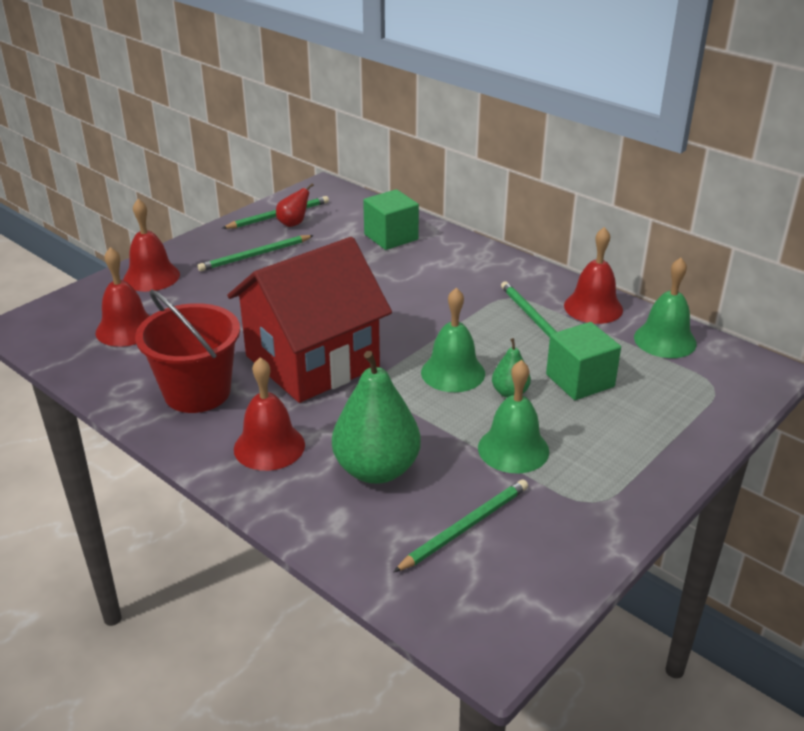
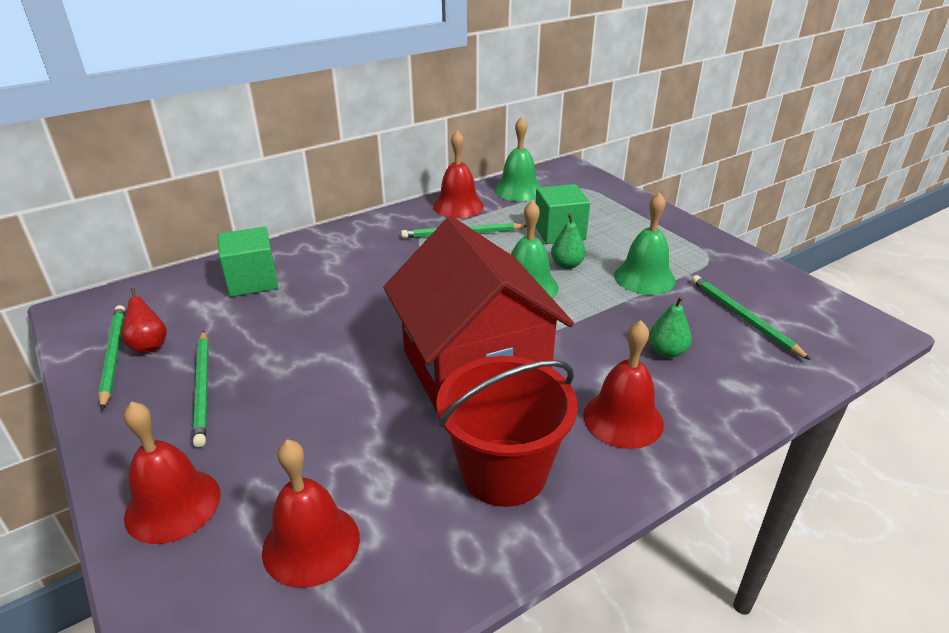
camera: 75 degrees left, 0 degrees up
(376, 469) = (666, 352): green pear -> green pear, size x0.49

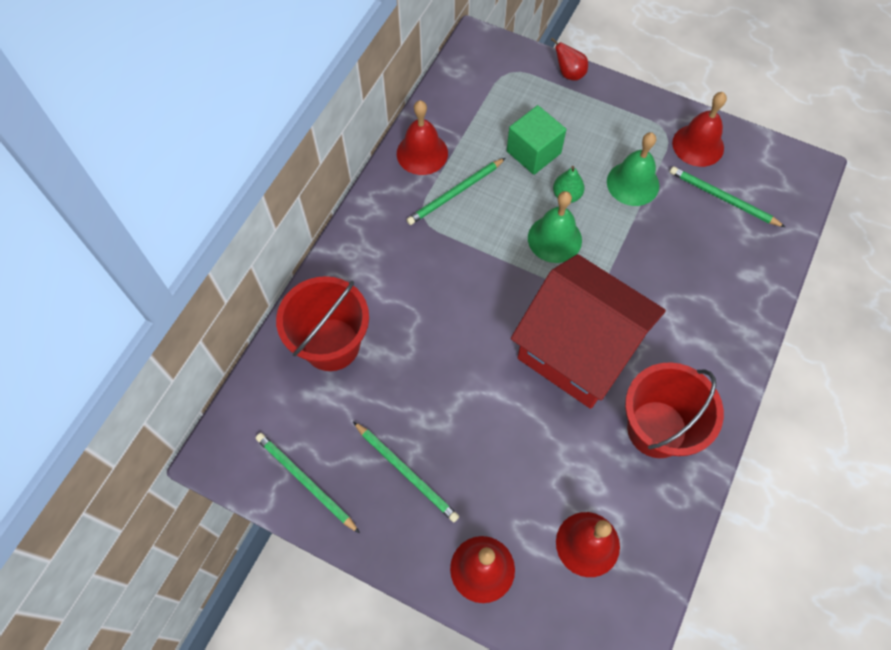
camera: 30 degrees left, 30 degrees up
(149, 346) = (322, 457): red pear -> red pear (569, 74)
(252, 281) = (331, 344): green cube -> red bucket
(518, 190) = (457, 102): green bell -> none
(623, 419) = (699, 345): red bell -> red bell (698, 145)
(666, 352) = (692, 264): green pear -> none

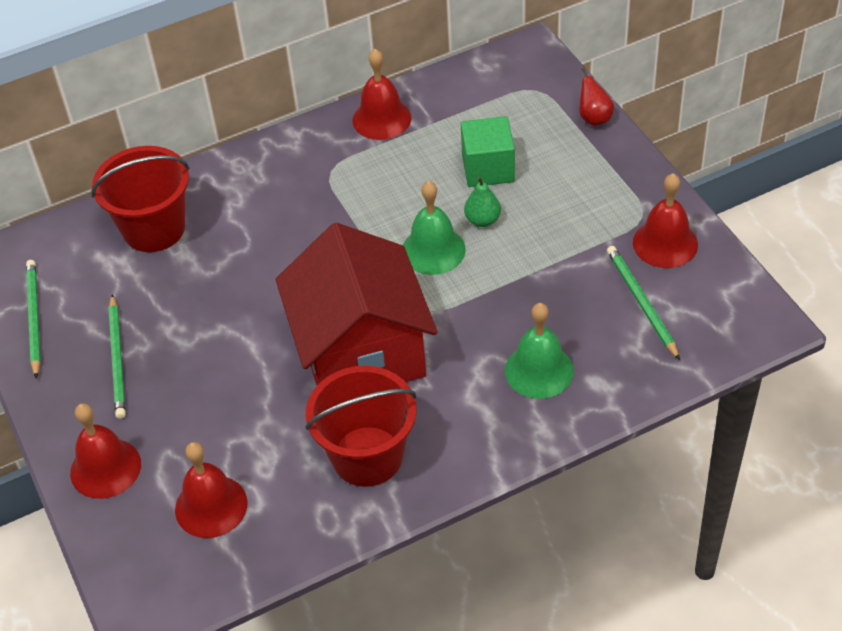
camera: 40 degrees right, 15 degrees down
(455, 193) = (379, 166): green pencil -> none
(633, 183) = (560, 243): green bell -> green bell (539, 370)

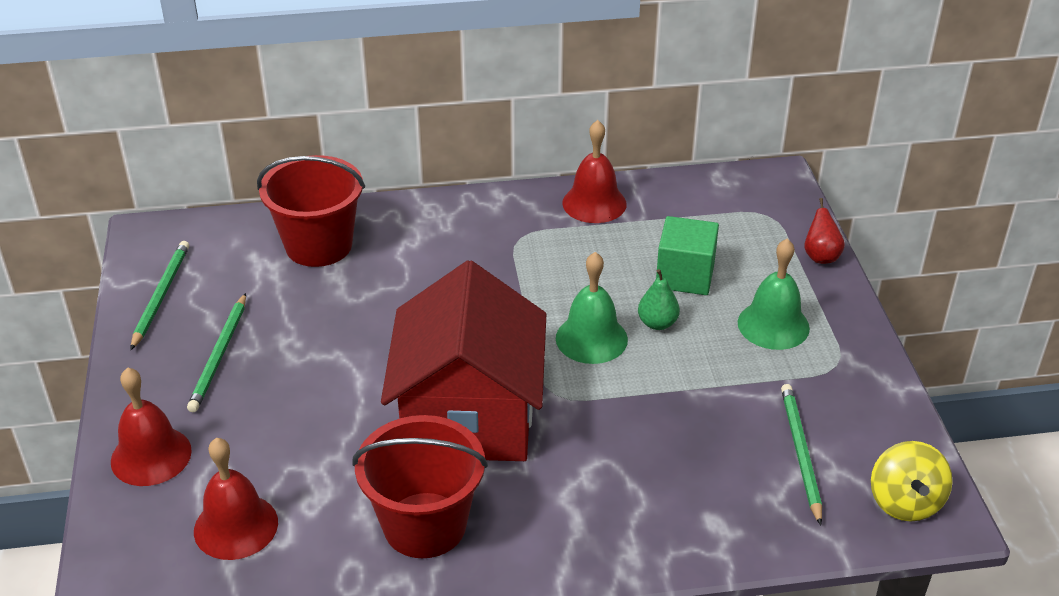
camera: 15 degrees right, 10 degrees down
(539, 370) = (654, 491): green bell -> green bell (773, 325)
(665, 243) = (852, 399): red bell -> none
(736, 320) = (905, 502): none -> yellow spinning top

